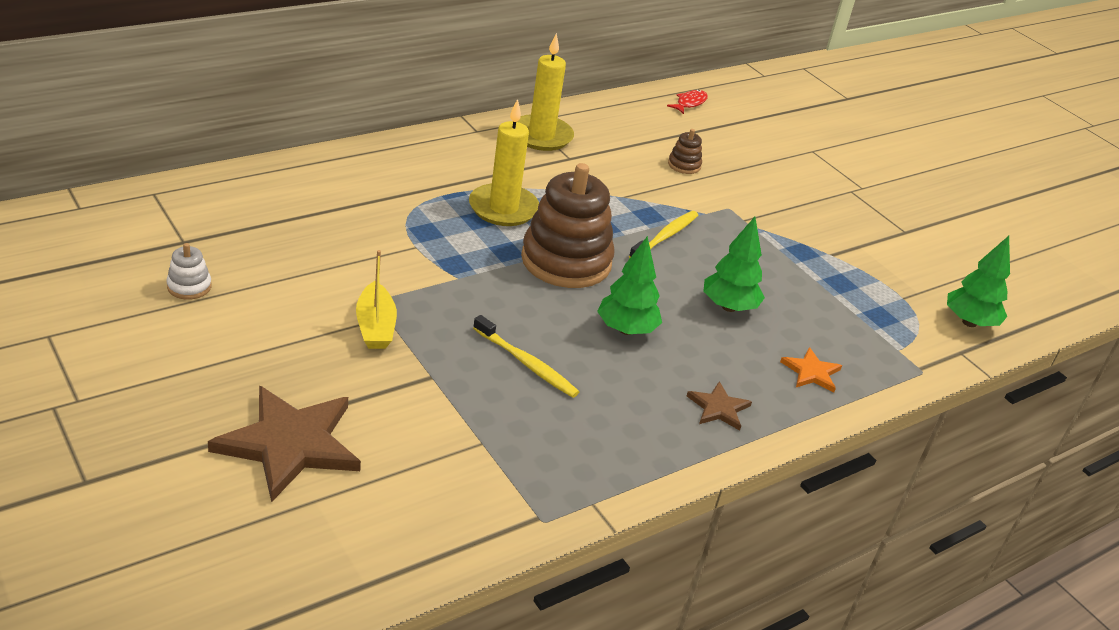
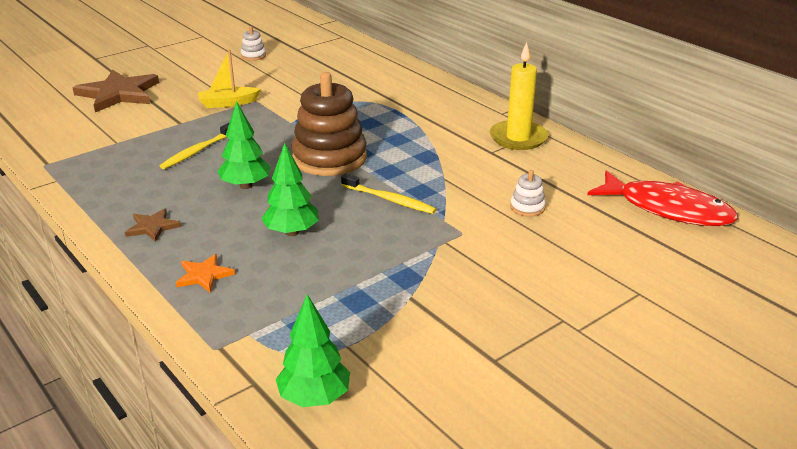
camera: 90 degrees right, 5 degrees down
(503, 208) = (390, 131): yellow candle -> none
(684, 165) = (527, 207): brown stacking toy -> white stacking toy
(689, 103) = (667, 209): red fish -> red fish, size x2.29

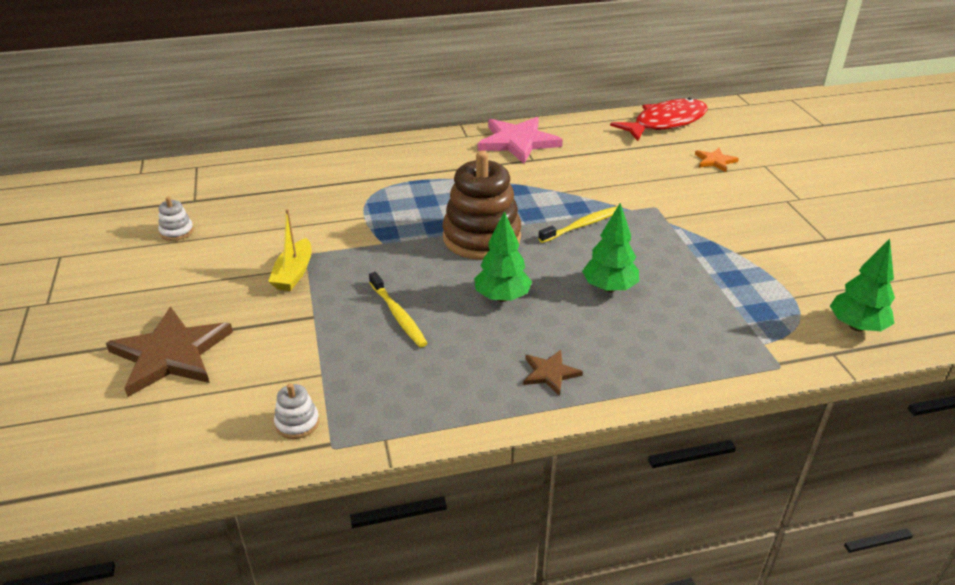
camera: 65 degrees left, 5 degrees up
(204, 275) = (660, 353): orange star -> orange star (715, 161)
(518, 138) = (518, 142): yellow candle -> pink star
(527, 207) = (632, 170): white stacking toy -> white stacking toy (297, 423)

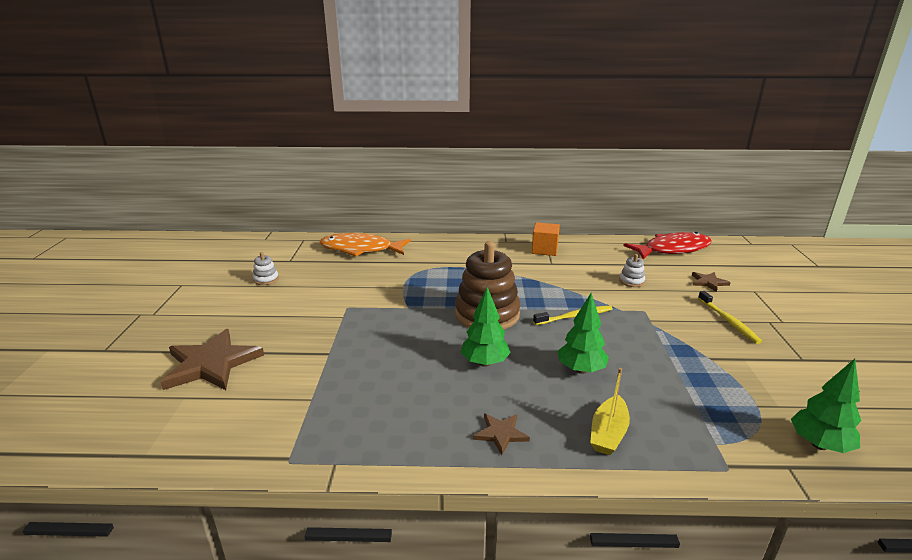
camera: 15 degrees right, 10 degrees down
(283, 171) = (360, 249): none -> orange fish
(294, 273) = (331, 319): yellow boat -> yellow boat (608, 433)
(297, 423) = (272, 435): white stacking toy -> white stacking toy (631, 281)
(398, 315) = (394, 363): yellow toothbrush -> yellow toothbrush (728, 321)
(518, 142) = (544, 250): pink star -> orange cube
(715, 161) = (708, 282): orange star -> brown star

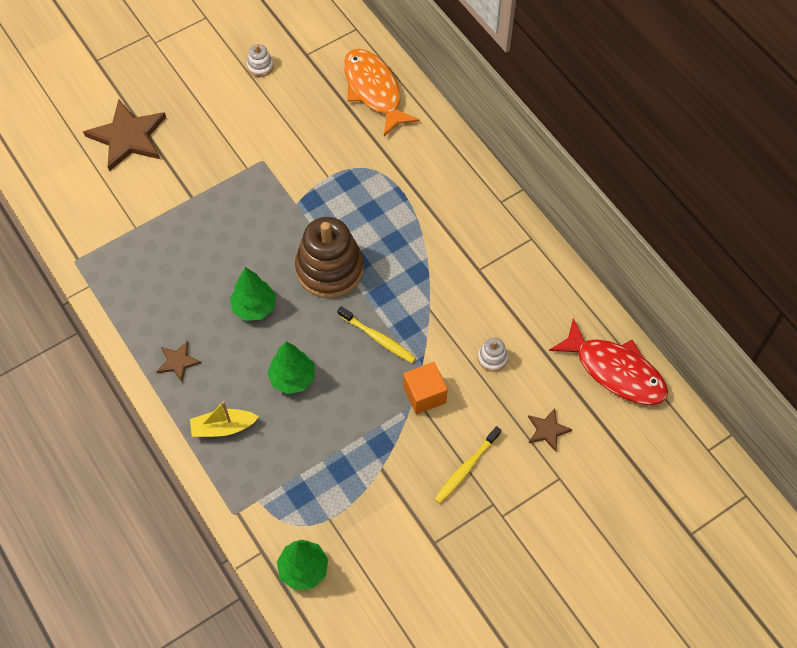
camera: 55 degrees right, 35 degrees up
(544, 250) = (508, 248): orange cube -> orange cube (424, 395)

